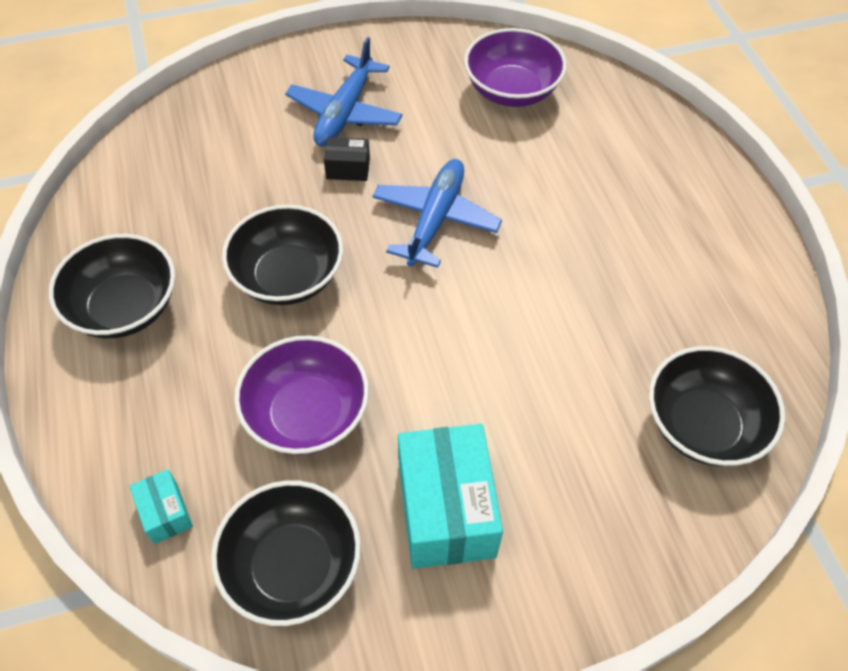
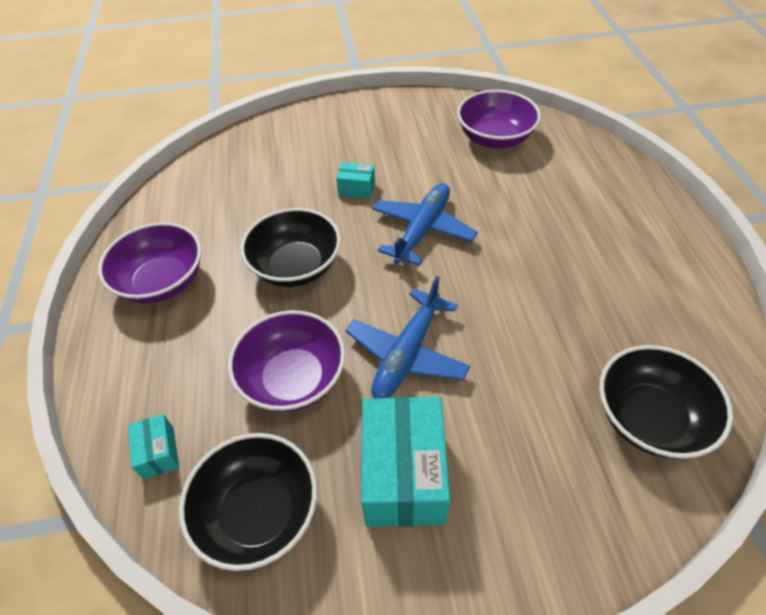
camera: 10 degrees right, 5 degrees down
(124, 307) = (162, 282): black bowl -> purple bowl
(345, 112) = (360, 148): blue plane -> blue plane (407, 354)
(348, 169) = (356, 189): black box -> turquoise box

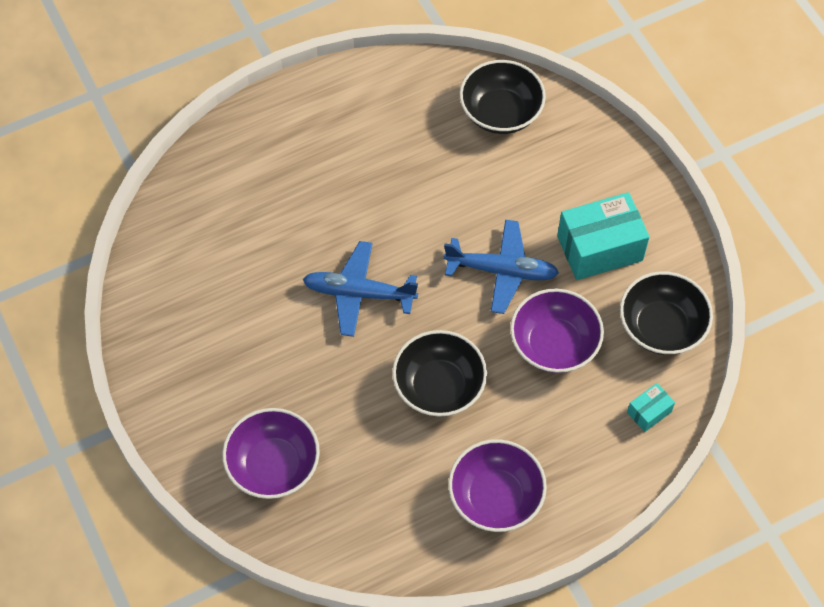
camera: 110 degrees left, 10 degrees up
(356, 189) = (316, 368): turquoise box -> none
(495, 138) = (198, 258): purple bowl -> purple bowl (273, 465)

